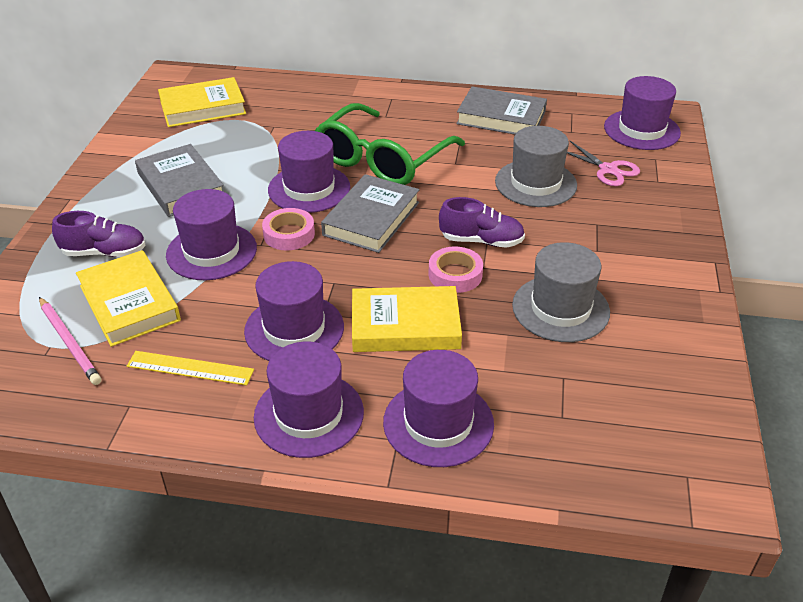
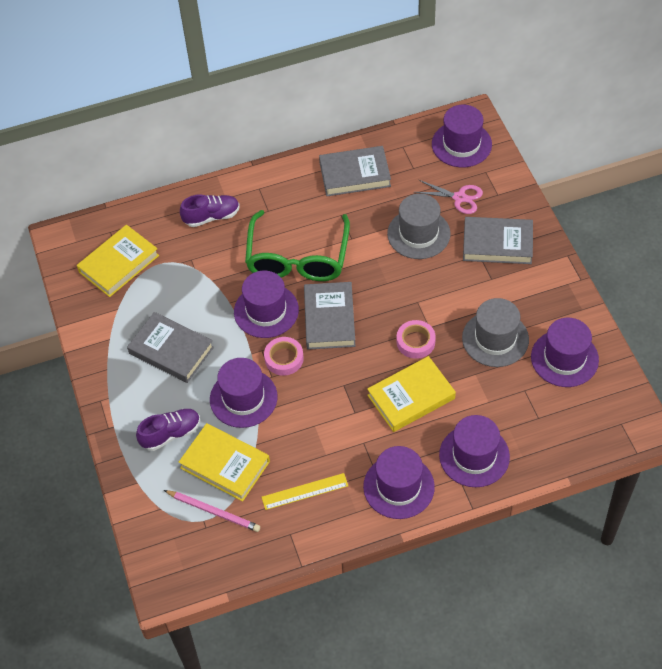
camera: 25 degrees left, 15 degrees up
(294, 329) = (345, 432): purple hat -> purple hat (564, 358)
(481, 241) = (414, 305): purple shoe -> purple shoe (211, 217)
(627, 222) = (497, 243): none -> grey book

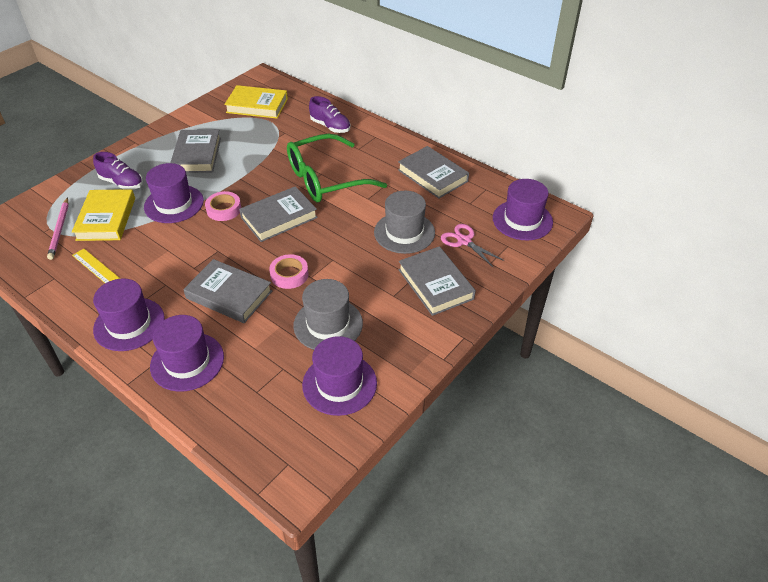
camera: 55 degrees right, 10 degrees down
(266, 311) = (263, 183): purple hat -> none
(411, 397) = (229, 295): yellow book -> grey book
(459, 198) = (464, 241): pink scissors -> pink scissors turned 150 degrees clockwise

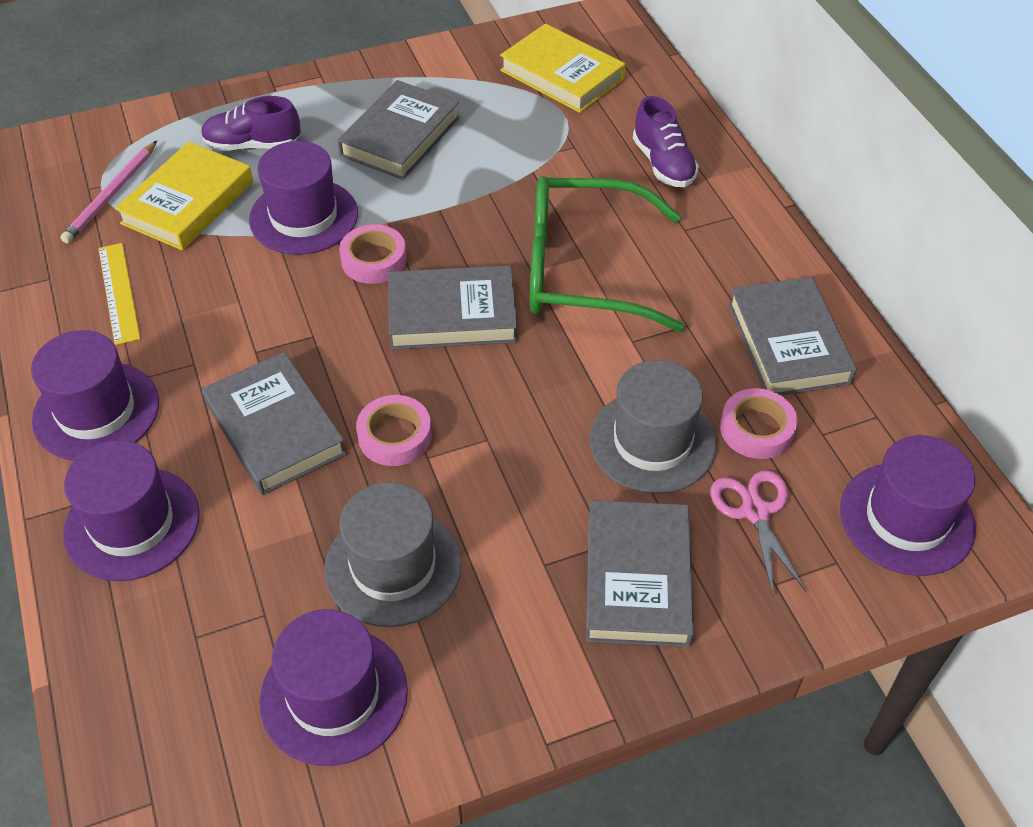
camera: 30 degrees right, 5 degrees up
(122, 183) = (252, 145): purple shoe -> purple shoe turned 120 degrees clockwise
(443, 211) = (756, 429): none -> pink tape

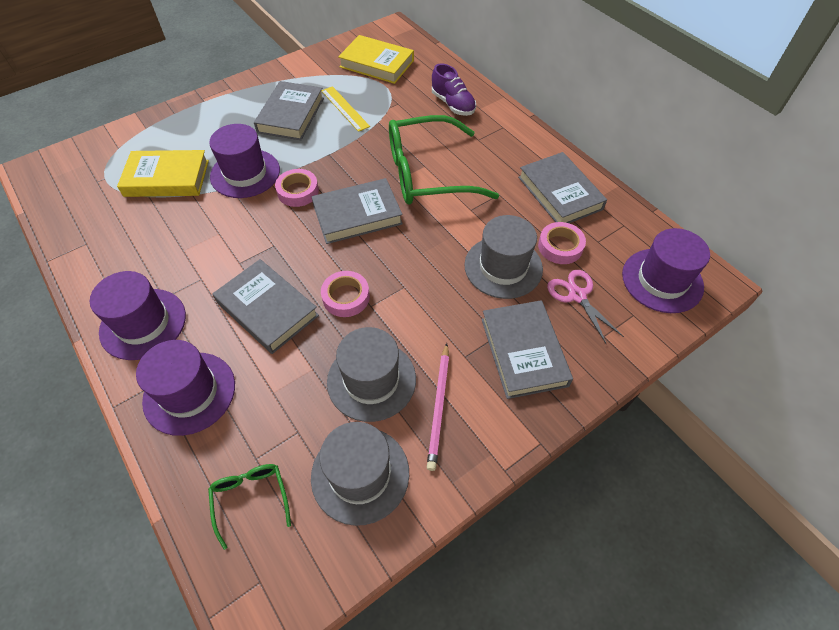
camera: 15 degrees left, 5 degrees up
(111, 195) = (114, 182): pink pencil -> pink pencil (439, 407)
(118, 292) = (136, 243): yellow ruler -> yellow ruler (345, 108)
(173, 689) = (251, 499): none -> green glasses
(188, 202) = (167, 178): yellow book -> yellow book turned 75 degrees clockwise
(252, 145) = (199, 136): purple shoe -> none
(334, 695) = (360, 474): purple hat -> grey hat

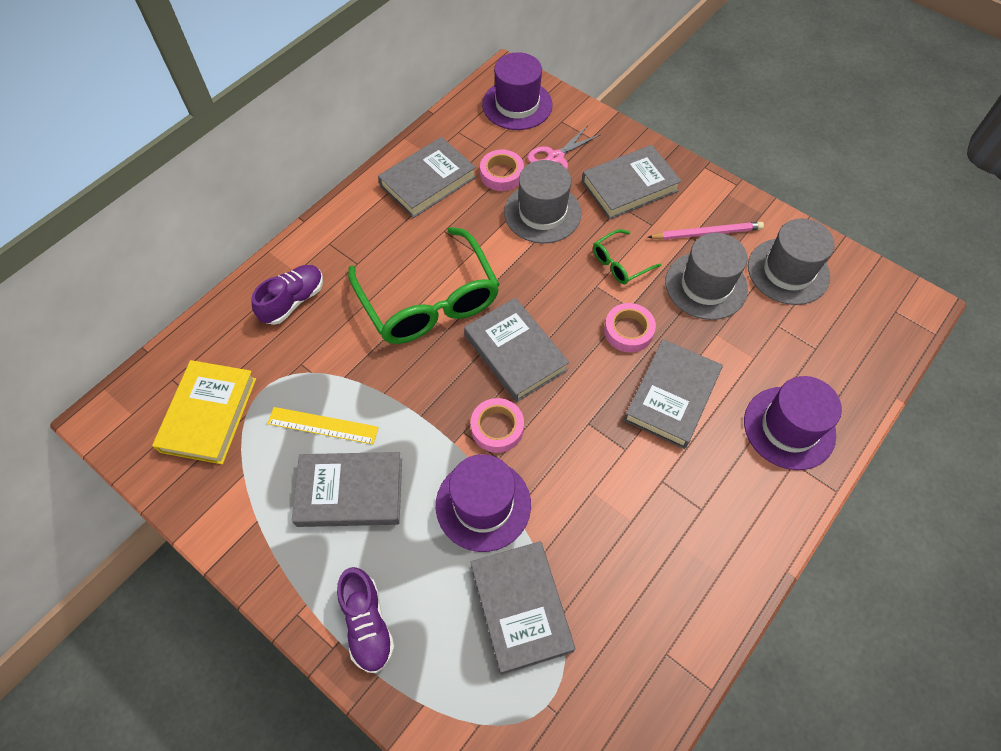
camera: 105 degrees left, 5 degrees up
(143, 323) = (741, 513): purple hat -> none
(167, 178) = (521, 608): yellow book -> grey book
(205, 112) = (367, 624): none -> purple shoe
(251, 499) = (847, 339): green glasses -> green glasses (620, 263)
(345, 108) = (323, 425): yellow ruler -> yellow ruler turned 60 degrees clockwise

